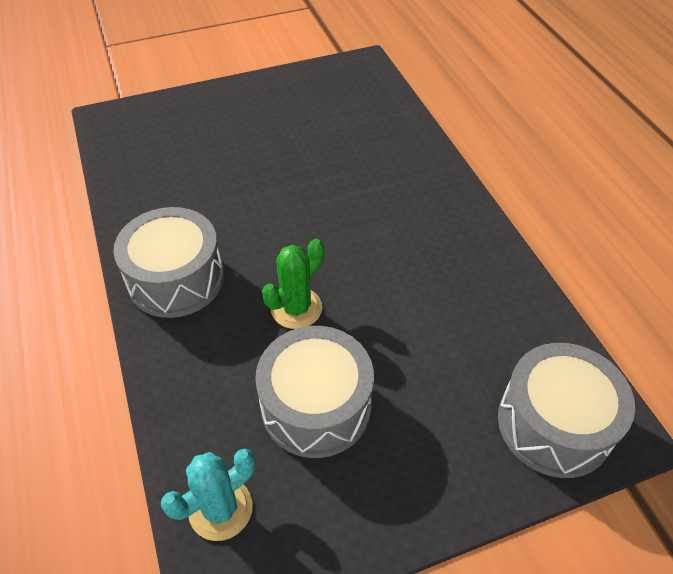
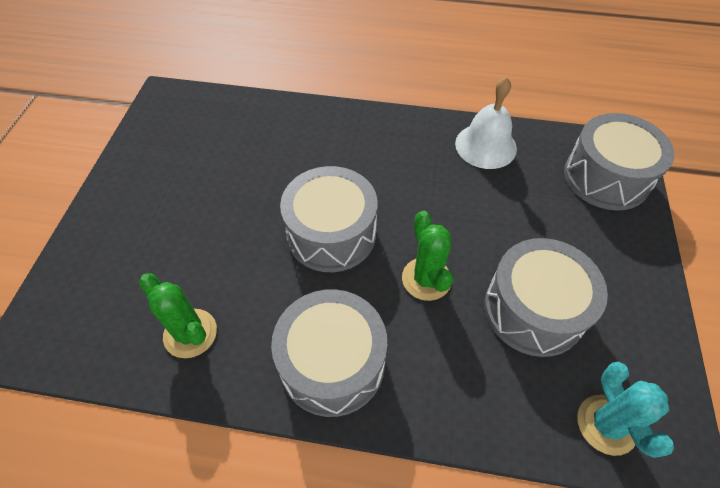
camera: 60 degrees left, 5 degrees up
(157, 188) = (190, 333): none -> green cactus
(300, 224) = (331, 233): none -> grey drum
(502, 294) = (485, 146): none -> white bell

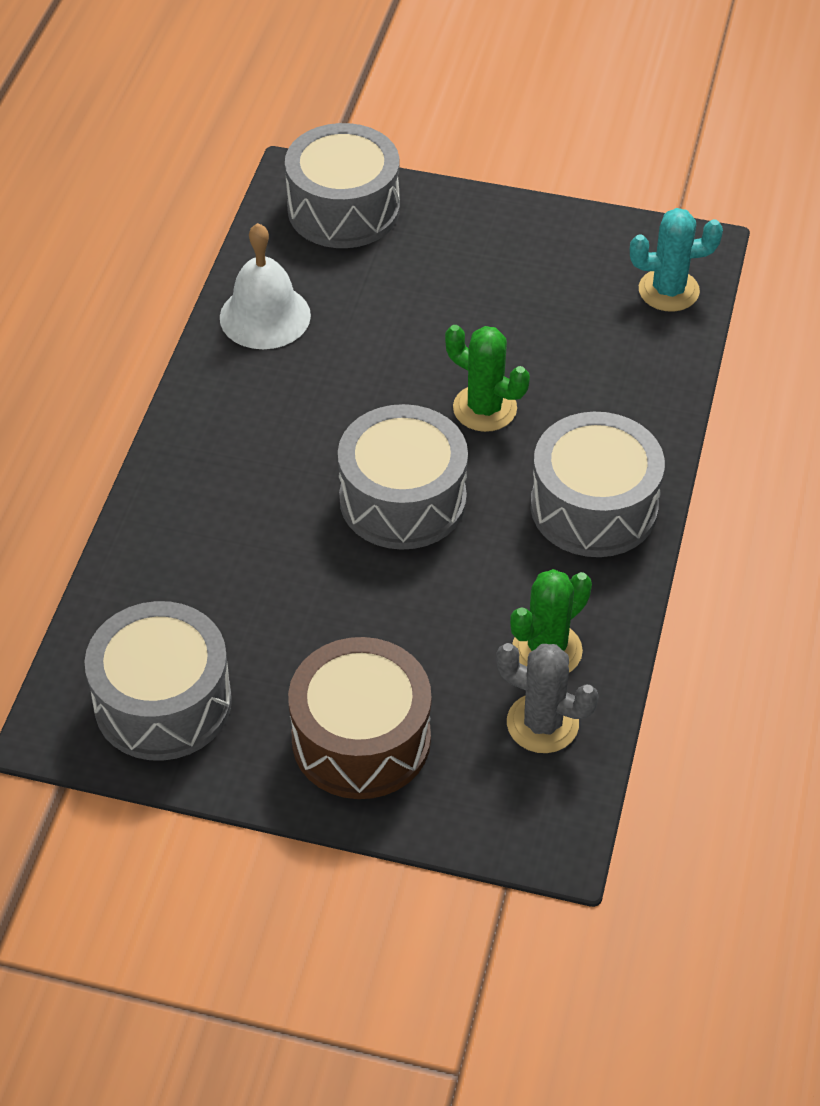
camera: 85 degrees left, 5 degrees down
(125, 333) = (542, 723): none -> grey cactus
(132, 226) = (361, 739): none -> brown drum
(426, 279) = (484, 408): green cactus -> green cactus turned 45 degrees clockwise
(533, 309) = (534, 318): grey drum -> grey drum (163, 702)

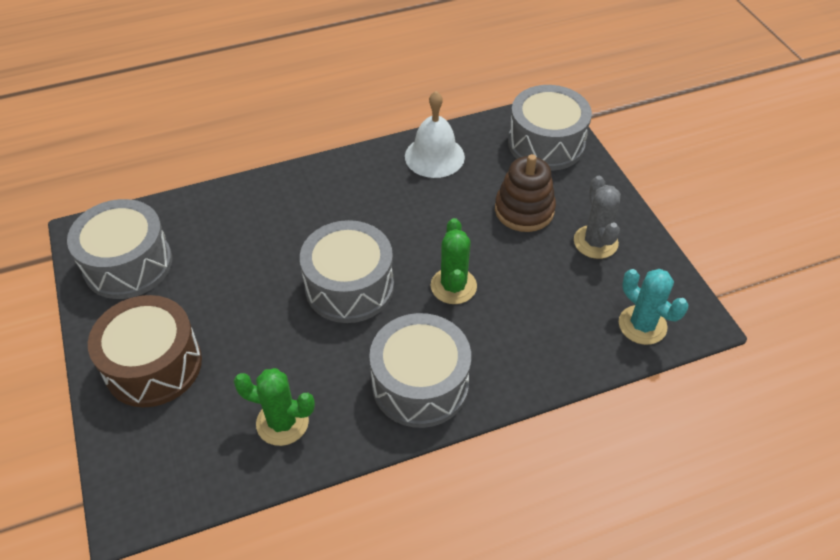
camera: 55 degrees right, 0 degrees up
(429, 288) = (524, 210): none -> brown stacking toy
(542, 723) = (221, 452): grey cactus -> grey cactus (595, 242)

